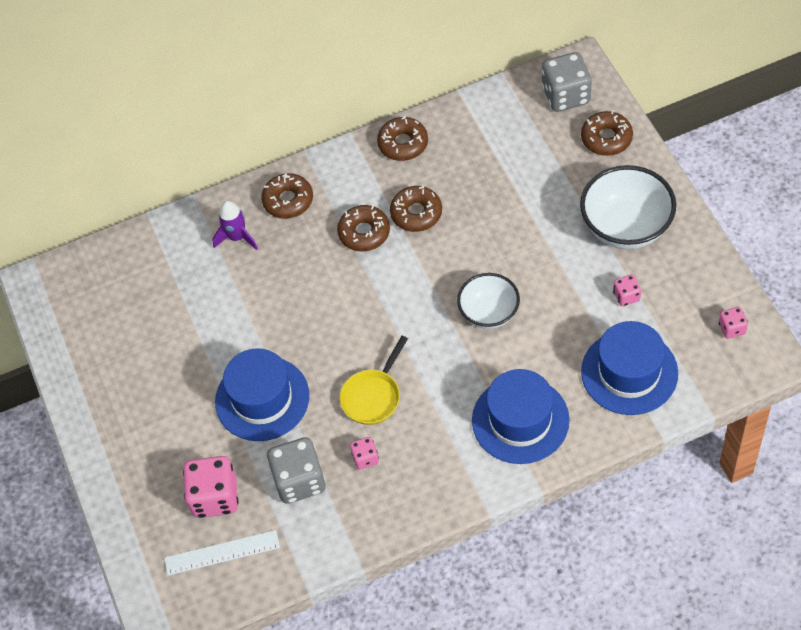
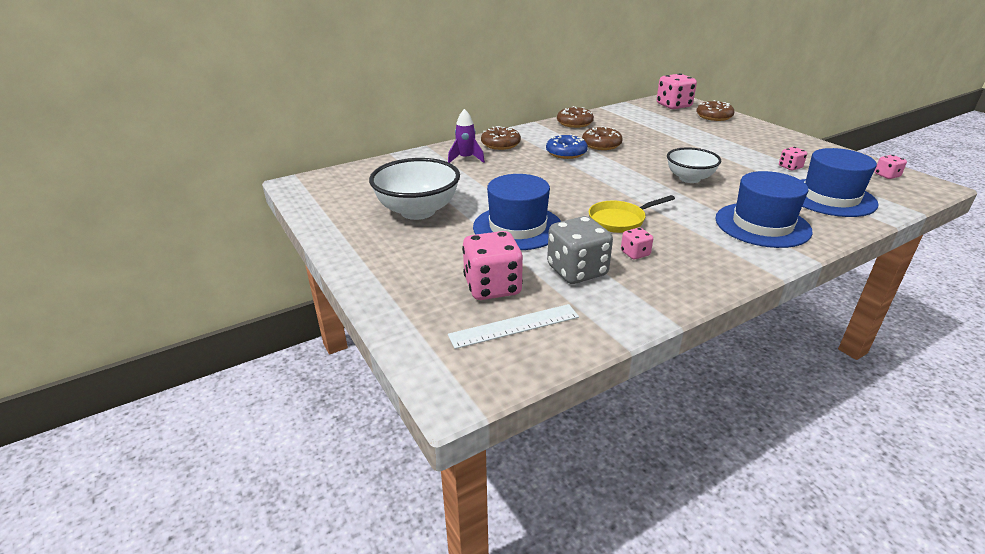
camera: 15 degrees left, 25 degrees down
(364, 233) = (566, 153): brown donut -> blue donut
(373, 396) = (620, 220): yellow pan -> yellow pan turned 45 degrees clockwise
(566, 95) = (673, 106): grey dice -> pink dice
(626, 227) = (760, 143): white bowl -> white bowl (418, 211)

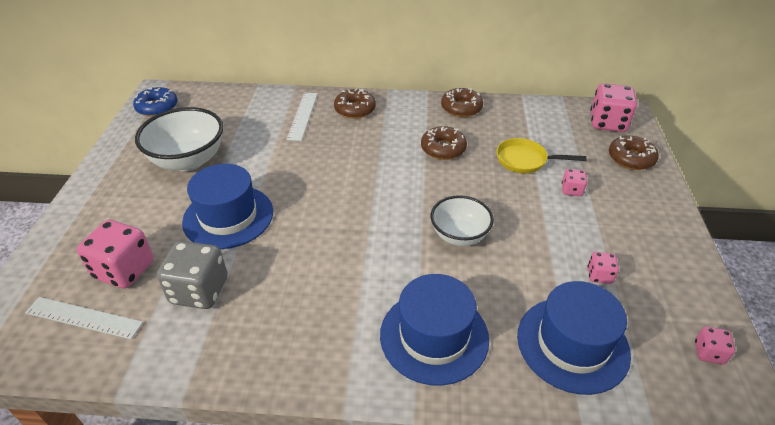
camera: 35 degrees right, 10 degrees up
(466, 159) = (303, 115): purple rocket -> white ruler
(566, 153) = (394, 145): blue donut -> blue donut (157, 107)
(620, 220) = (315, 254): yellow pan -> yellow pan (525, 160)
(635, 253) = (269, 300): pink dice -> pink dice (571, 190)

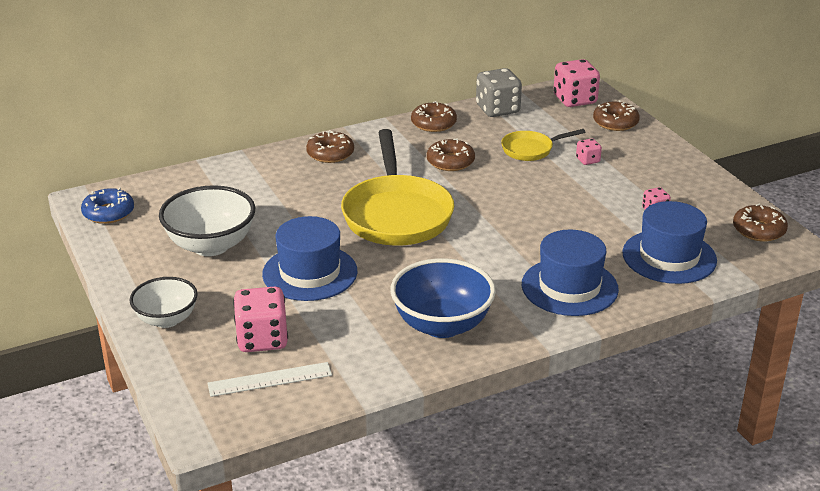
camera: 30 degrees left, 10 degrees down
(199, 291) = (350, 328): grey dice -> grey dice (497, 109)
(275, 326) = (442, 325): none -> blue bowl
(303, 115) = (283, 174): white ruler -> none
(351, 184) = (396, 214): none -> yellow pan
(459, 235) = (527, 220): white bowl -> white bowl (166, 319)
(708, 353) = (758, 230): pink dice -> brown donut

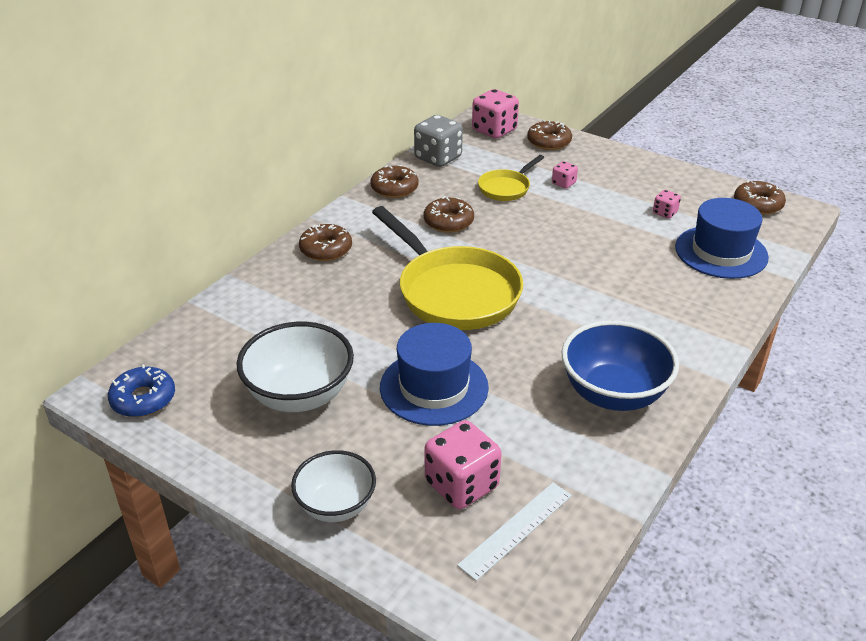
camera: 30 degrees left, 5 degrees up
(569, 287) = (677, 311): blue hat -> none

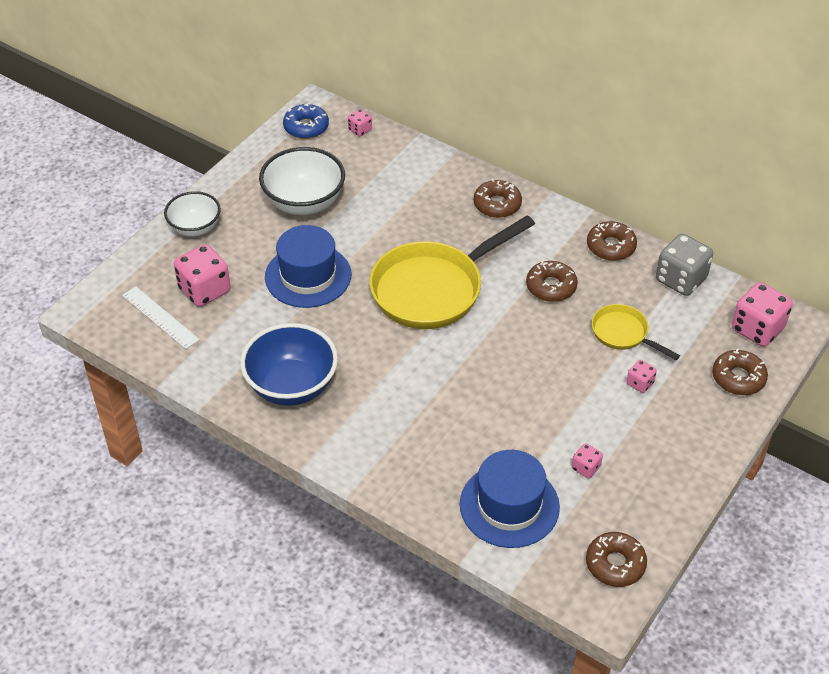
camera: 90 degrees right, 10 degrees up
(167, 349) = (360, 130): none -> pink dice

